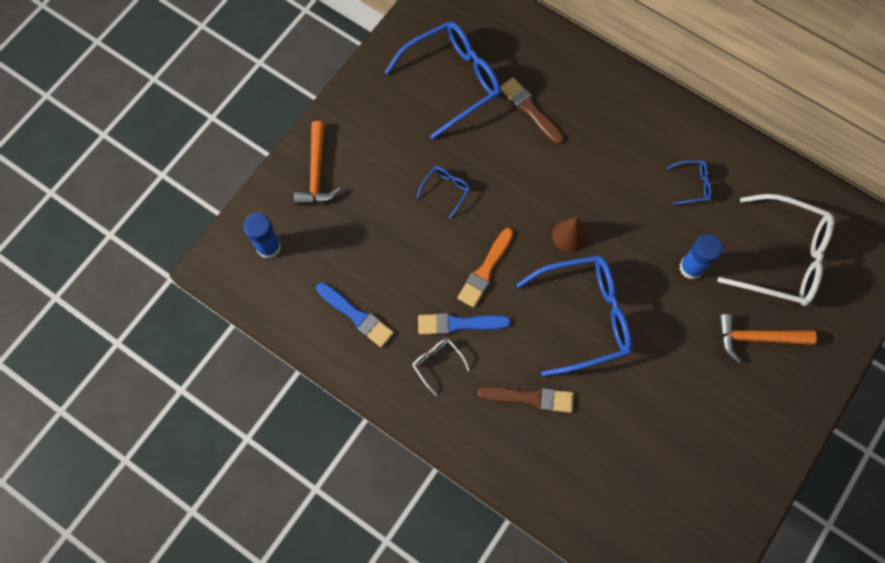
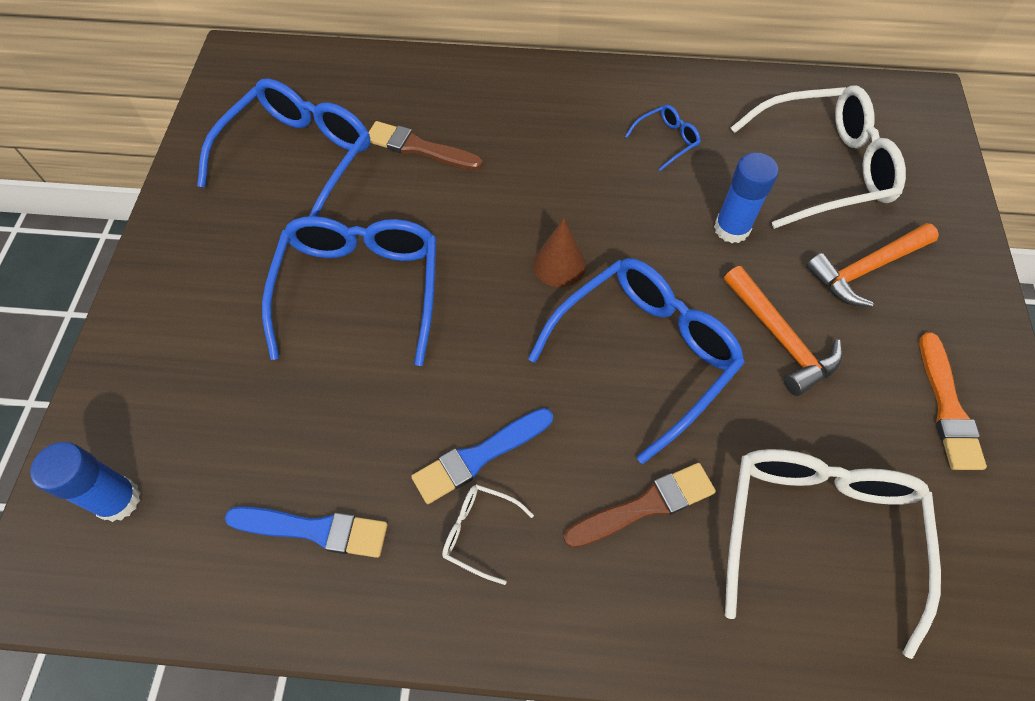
camera: 30 degrees left, 10 degrees down
(317, 172) = (154, 355): orange hammer -> orange hammer (780, 338)
(446, 190) = (360, 288): blue glasses -> blue glasses, size x2.32
(485, 270) = (474, 363): orange brush -> orange brush (947, 407)
(613, 462) = (817, 531): none -> white glasses

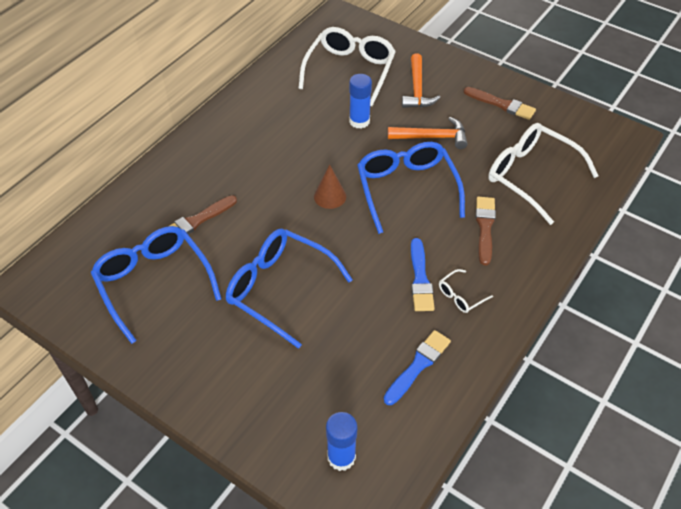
camera: 60 degrees left, 10 degrees down
(666, 140) = (284, 116): blue glasses -> none
(947, 407) = (501, 104): orange brush -> brown brush

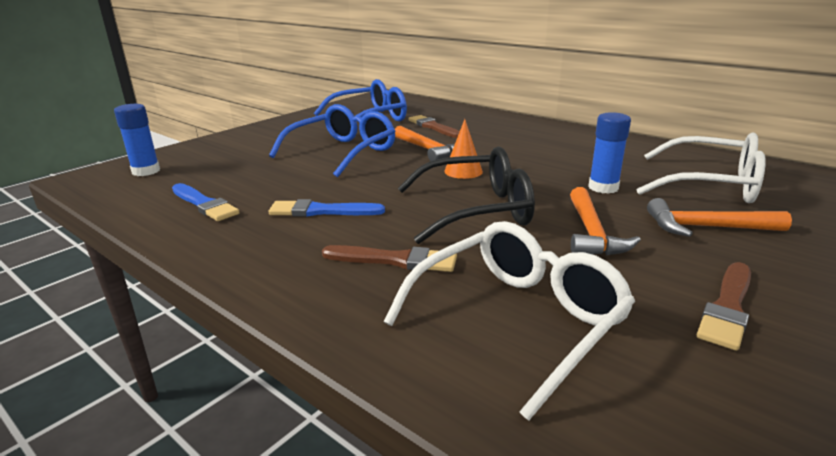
camera: 95 degrees right, 25 degrees down
(273, 222) = (428, 150): none -> orange hammer
(330, 196) = (463, 171): brown cone -> orange cone
(406, 189) = (477, 210): blue glasses -> black glasses
(460, 296) = (280, 233): white glasses -> none

